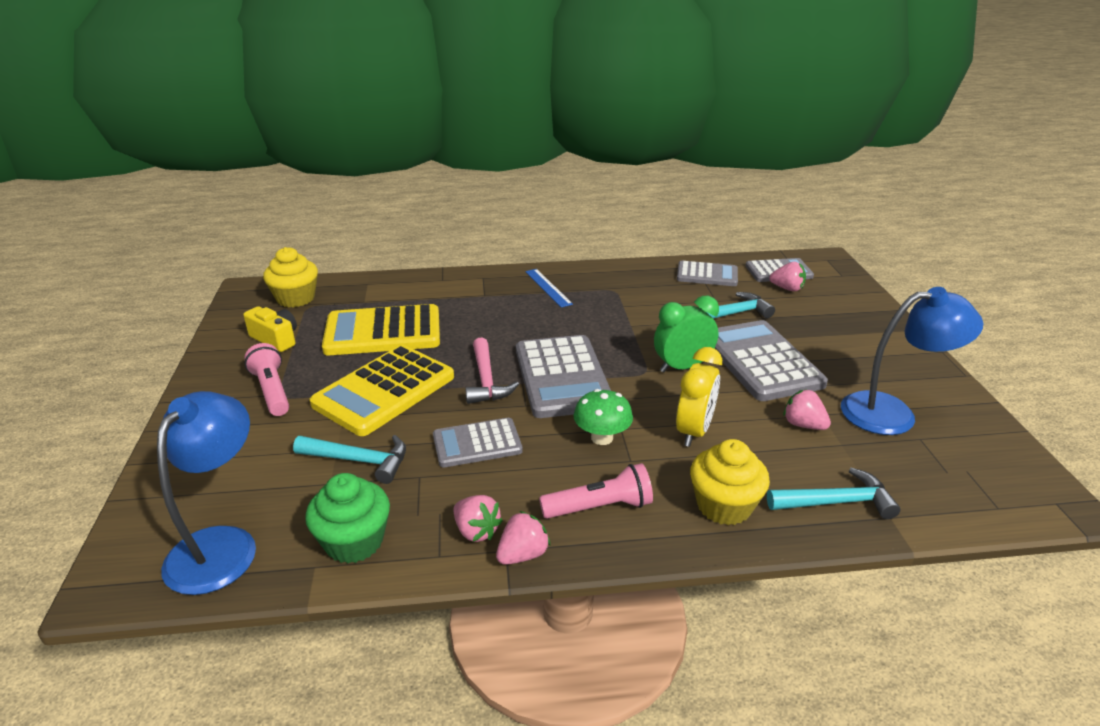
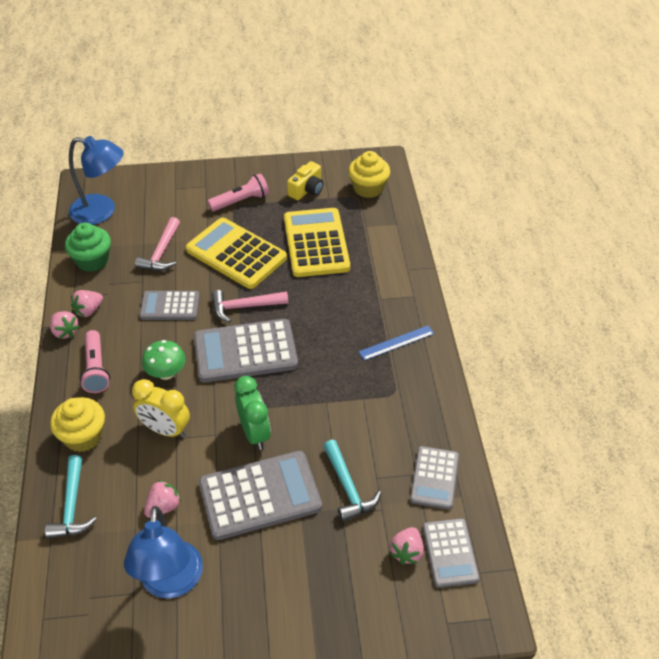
camera: 90 degrees right, 15 degrees up
(359, 461) = (161, 252): turquoise hammer -> pink hammer
(477, 443) = (170, 306): grey calculator -> grey calculator turned 75 degrees counterclockwise

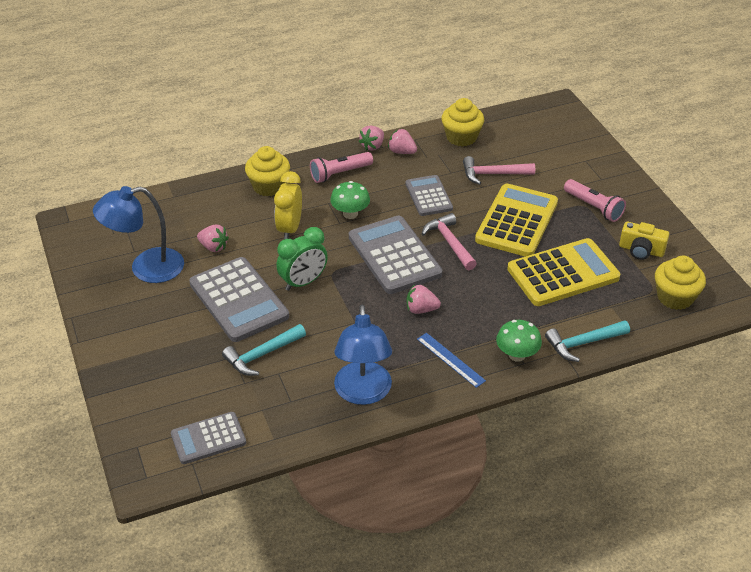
camera: 75 degrees right, 5 degrees down
(72, 506) = (202, 199): turquoise hammer -> turquoise hammer (583, 343)
(92, 260) = (461, 137): green cupcake -> yellow cupcake
(102, 211) = (526, 125): blue lamp -> blue lamp (363, 393)
(403, 298) = (517, 355): none -> green mushroom
(407, 552) = (203, 407): pink strawberry -> pink strawberry (421, 309)
(434, 478) = (289, 415): grey calculator -> none

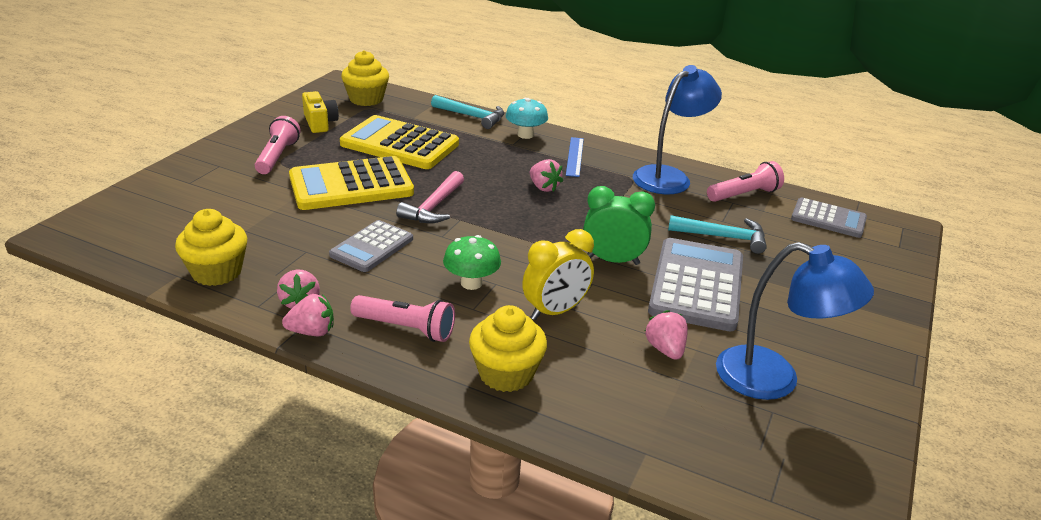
camera: 135 degrees left, 10 degrees down
(291, 417) = (744, 195): none -> pink flashlight
(394, 256) = (497, 228): grey calculator -> none
(493, 174) = (279, 224): pink hammer -> none
(517, 355) = (525, 135): green mushroom -> turquoise mushroom

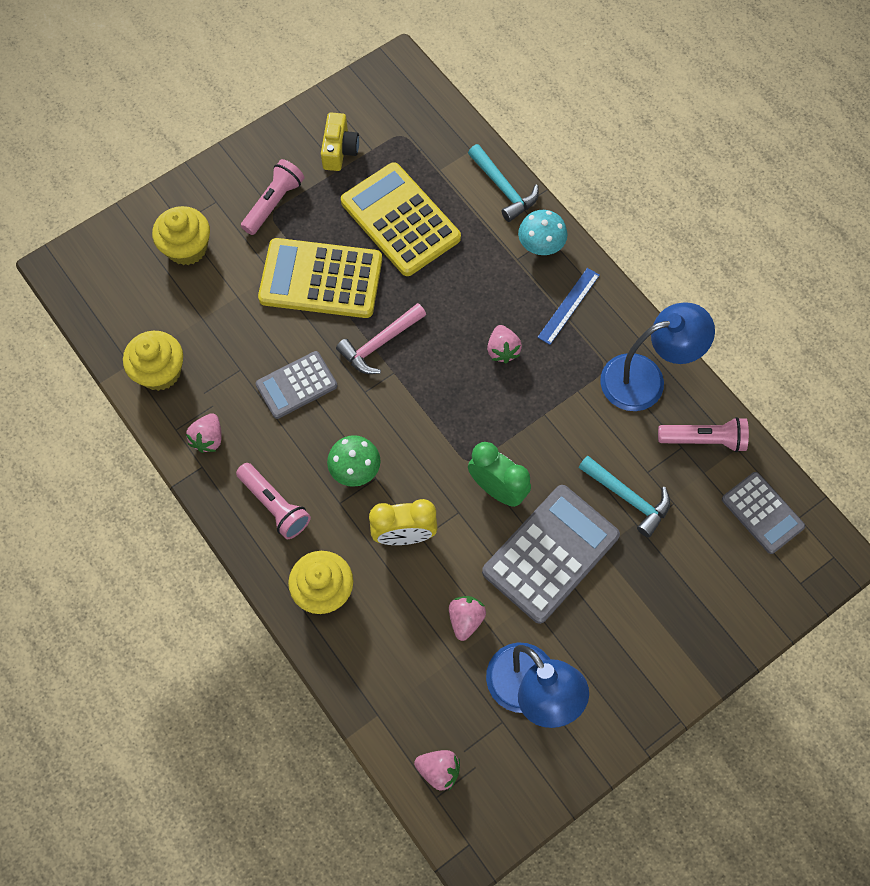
camera: 30 degrees right, 35 degrees up
(312, 332) = (203, 479): pink strawberry -> pink strawberry (438, 770)
(366, 99) = (408, 114): yellow cupcake -> yellow cupcake (187, 248)

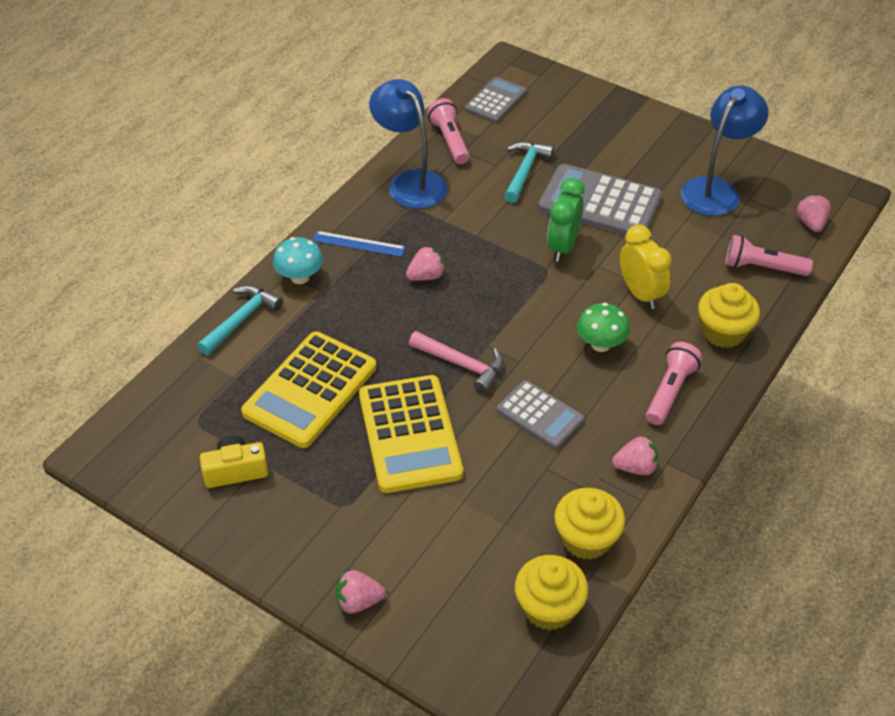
camera: 110 degrees left, 20 degrees down
(187, 248) = (422, 573): yellow cupcake -> yellow cupcake (549, 608)
(274, 203) = (329, 509): pink flashlight -> pink flashlight (762, 267)
(465, 619) = (686, 238): pink strawberry -> pink strawberry (358, 601)

